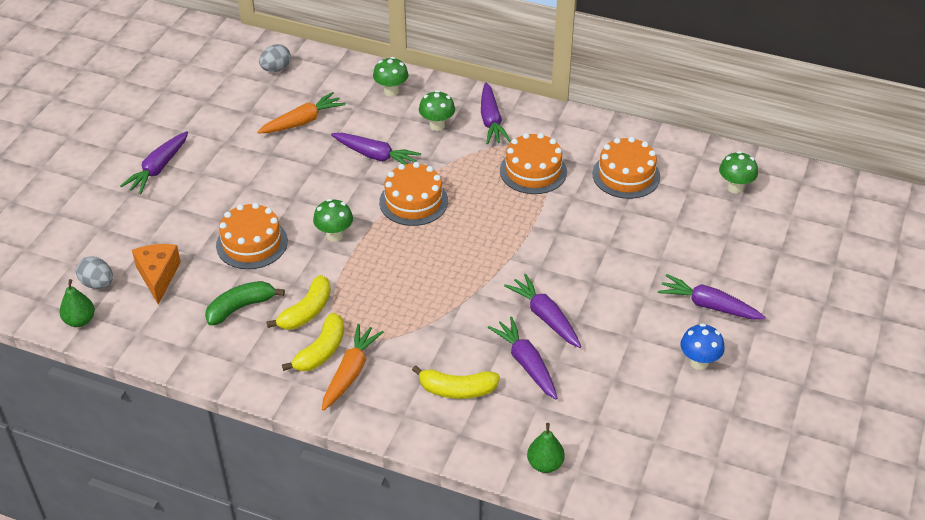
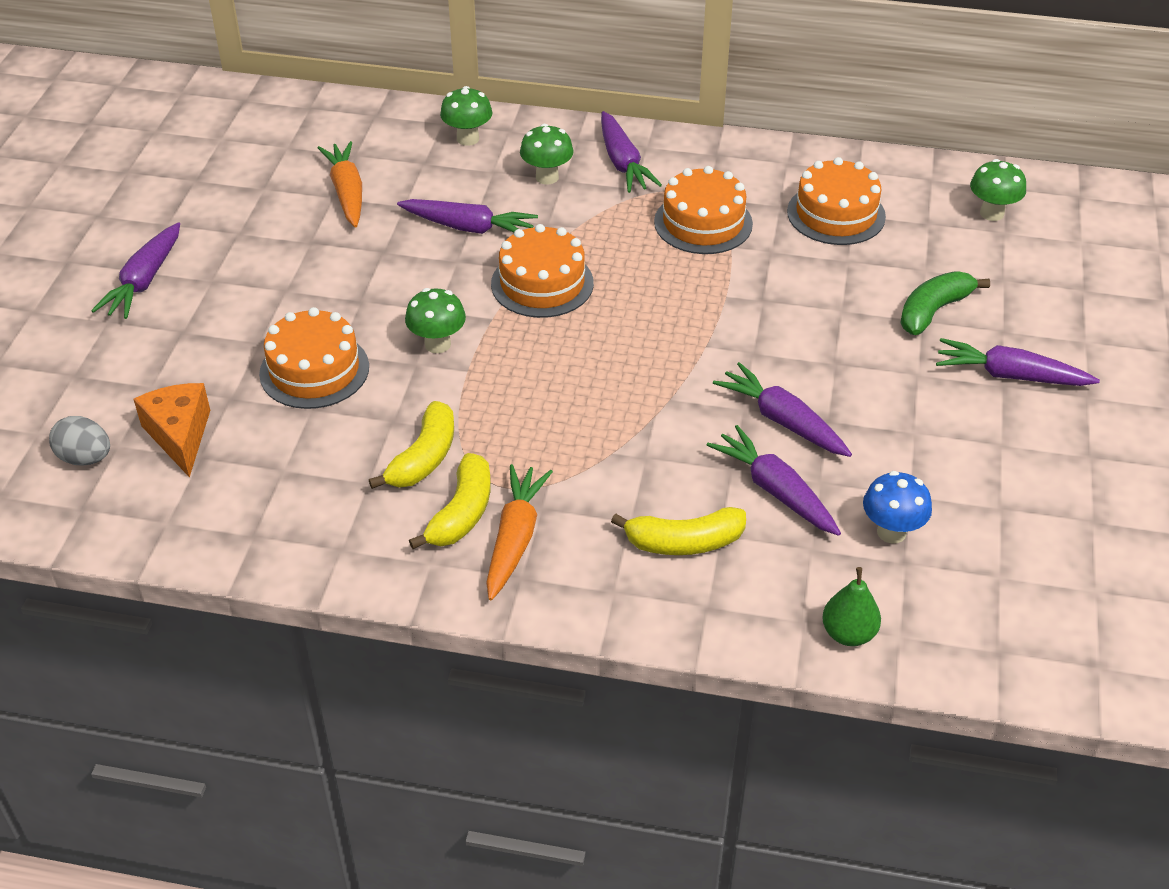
camera: 10 degrees left, 0 degrees up
(80, 320) = (69, 517): green pear -> none
(240, 307) = (320, 465): green banana -> green banana (933, 311)
(276, 69) = (290, 126): grey egg -> none
(302, 122) = (347, 193): orange carrot -> orange carrot turned 60 degrees counterclockwise
(699, 362) = (1023, 456): blue mushroom -> blue mushroom (891, 532)

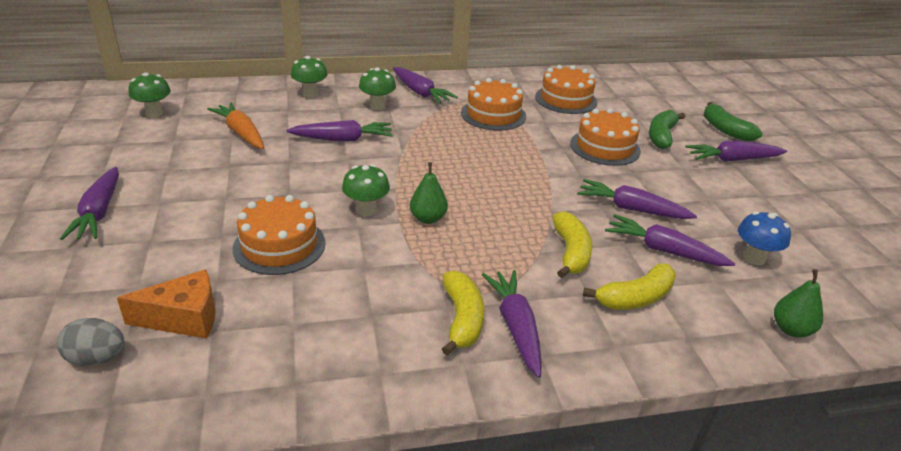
camera: 25 degrees left, 10 degrees down
(179, 435) = (184, 318): orange cheese -> orange cheese turned 120 degrees clockwise
(424, 458) = (405, 287): yellow banana -> yellow banana (570, 252)
(505, 373) = (428, 218): none -> green pear
(515, 539) = (516, 327): orange carrot -> purple carrot
(542, 283) = (415, 162): orange cake -> orange cake (605, 147)
(991, 213) = (647, 87): green mushroom -> green mushroom (154, 113)
(1050, 320) = (725, 130): none -> green banana

